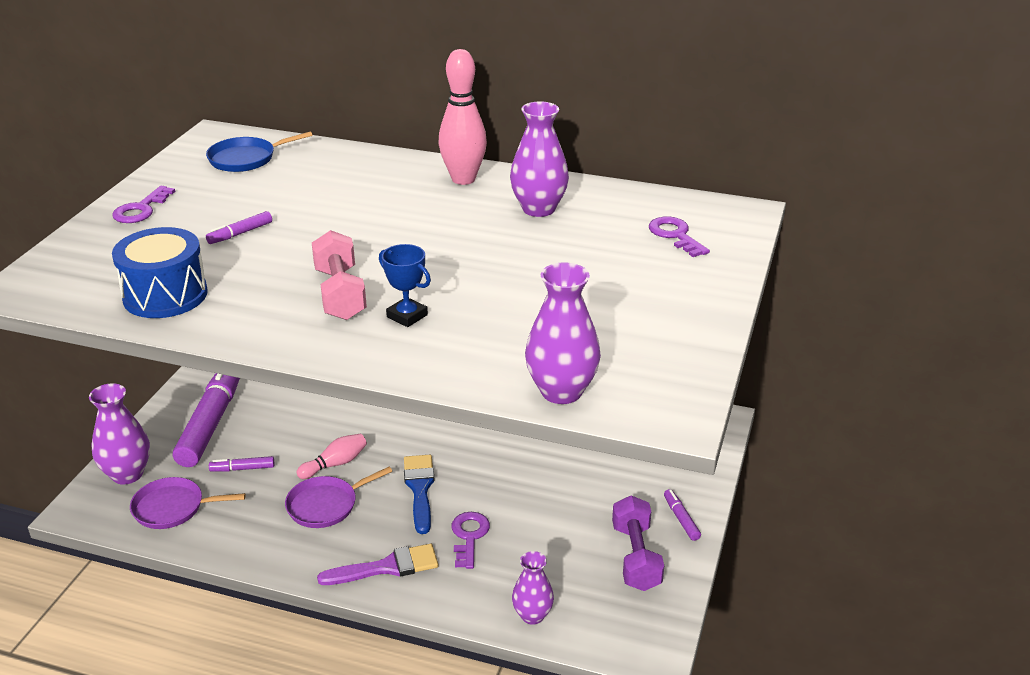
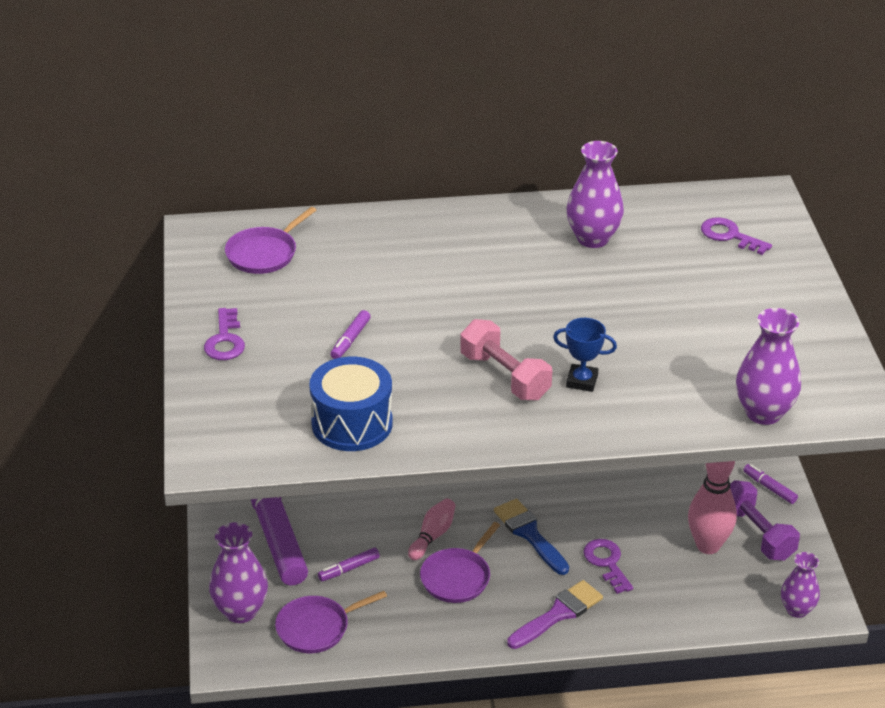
camera: 25 degrees left, 5 degrees up
(246, 159) = (264, 253): blue pan -> purple pan
(463, 179) = (496, 223): pink bowling pin -> pink bowling pin (708, 546)
(532, 615) = (710, 612): purple vase -> purple vase (797, 609)

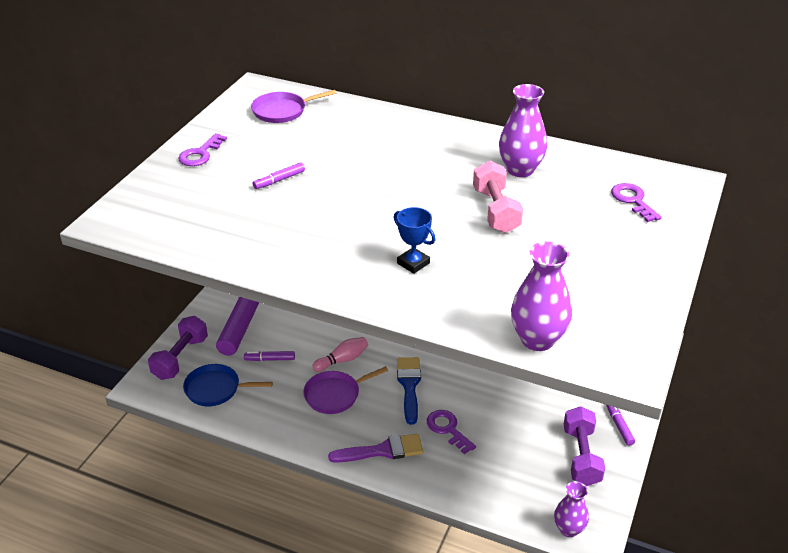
camera: 30 degrees right, 0 degrees up
(240, 611) = (180, 358): purple vase -> purple dumbbell
(316, 628) = (216, 389): purple pan -> blue pan
(352, 423) = (221, 233): blue drum -> none
(505, 376) = (359, 240): pink dumbbell -> pink dumbbell (495, 211)
(607, 563) = (448, 429): purple key -> purple key turned 45 degrees counterclockwise
(708, 546) = (535, 449): pink bowling pin -> none

